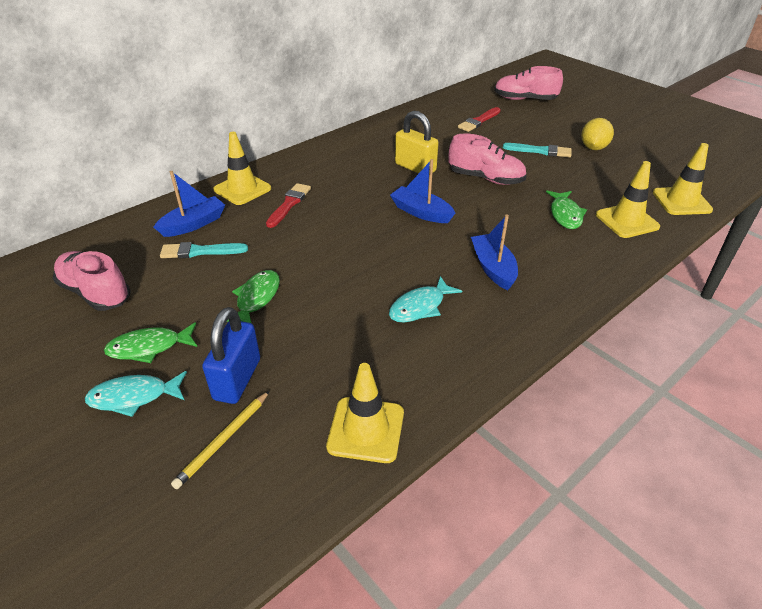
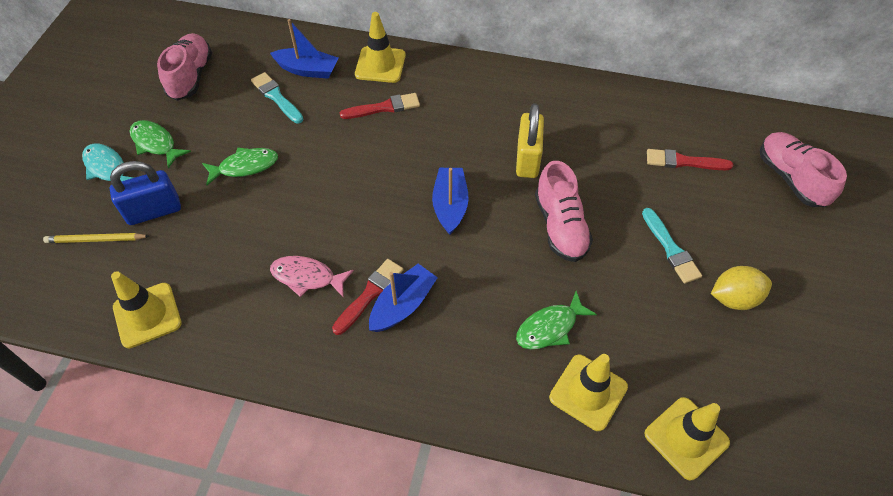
camera: 55 degrees right, 15 degrees up
(420, 307) = (307, 277): turquoise fish -> pink fish
(468, 280) = (370, 294): none -> red brush

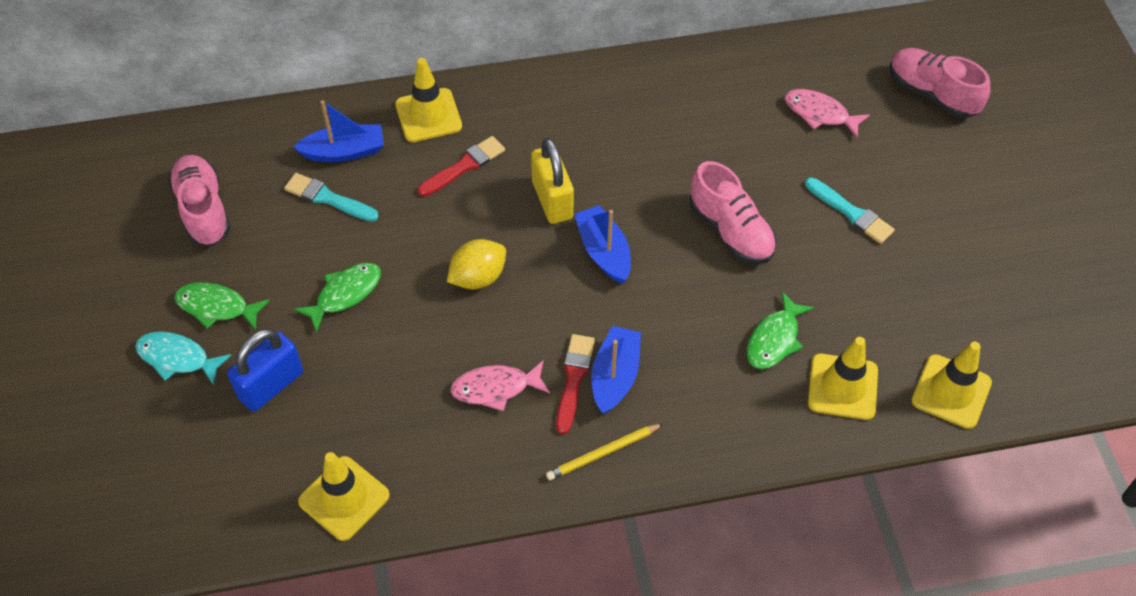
camera: 25 degrees left, 0 degrees up
(96, 240) = (224, 443): yellow pencil -> yellow pencil (603, 453)
(527, 159) = (658, 169): yellow padlock -> yellow padlock (552, 200)
(683, 162) = (819, 113): red brush -> pink fish
(734, 298) = (933, 240): yellow lemon -> yellow lemon (478, 277)

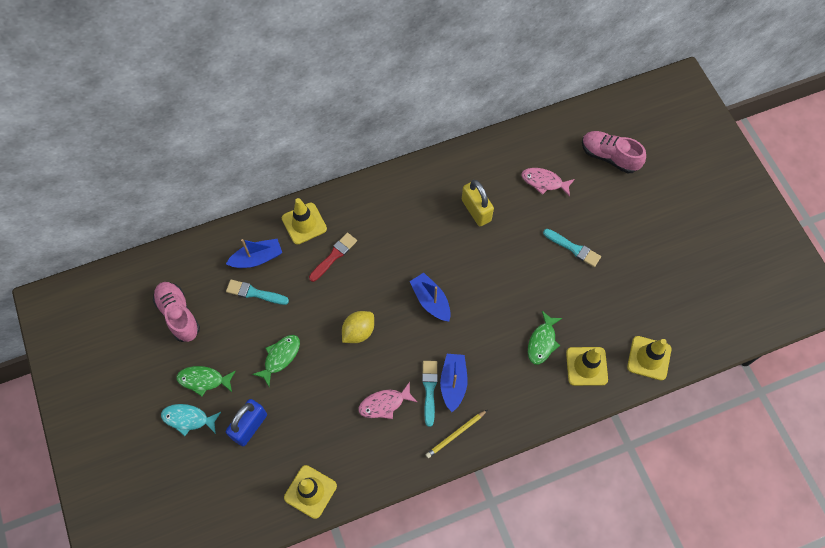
camera: 10 degrees left, 10 degrees up
(552, 200) = (393, 270): yellow padlock -> yellow padlock (476, 210)
(574, 379) = (429, 389): red brush -> turquoise brush
(730, 231) = (504, 273): pink shoe -> none

